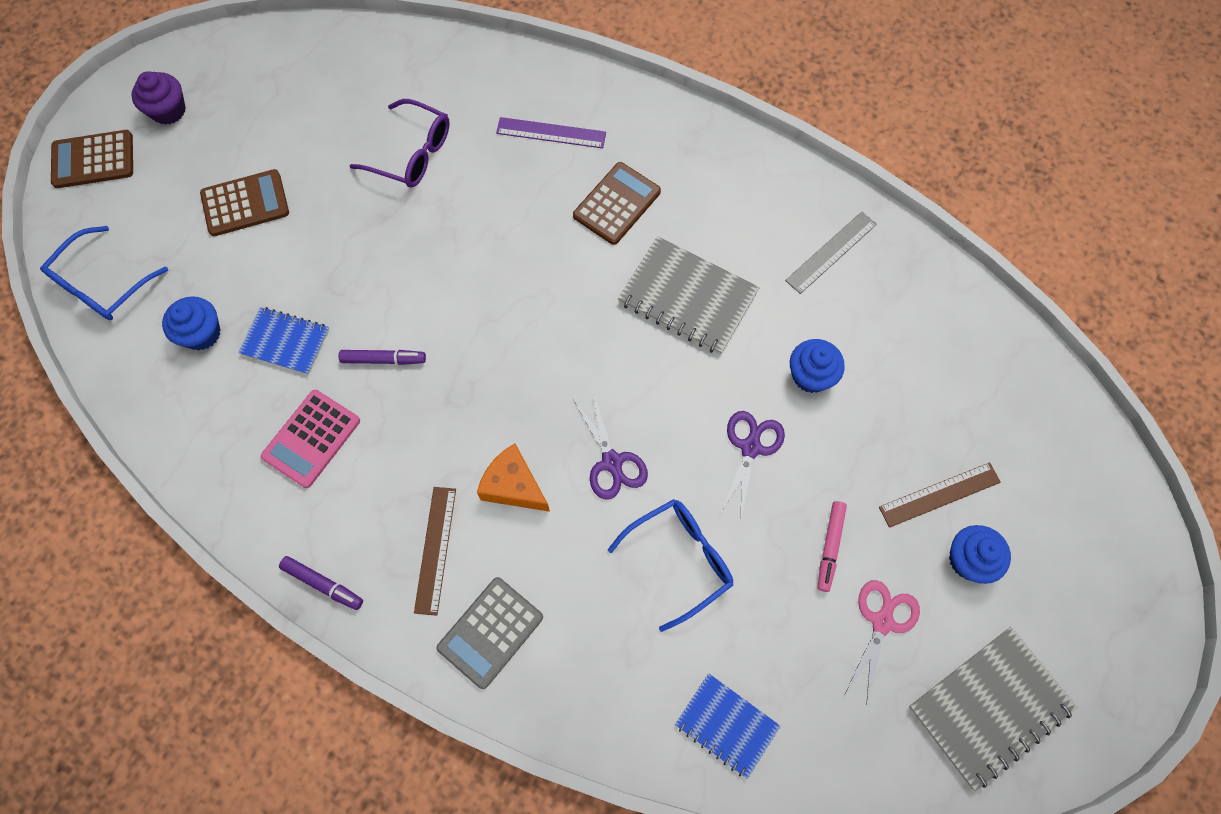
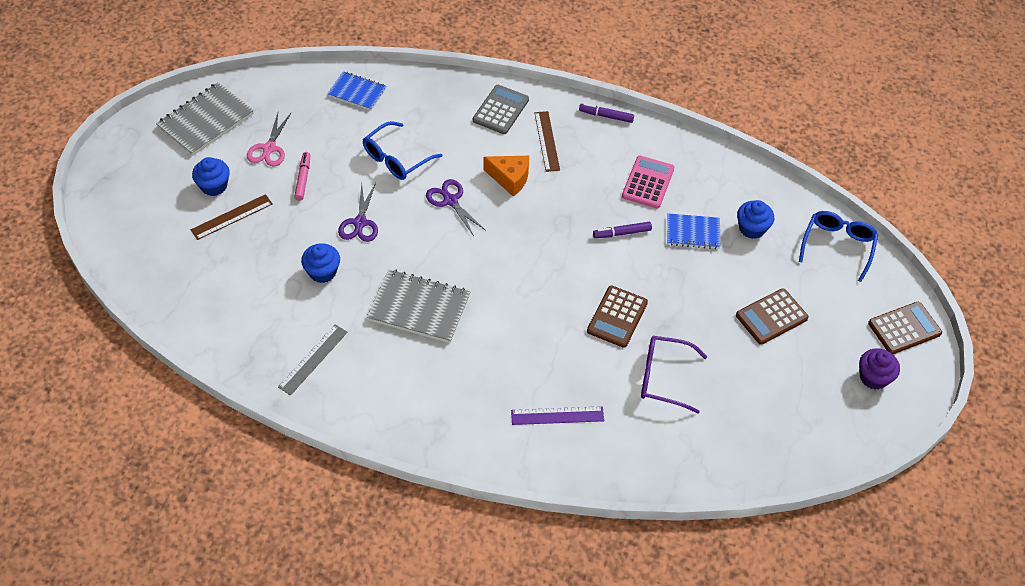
camera: 165 degrees right, 15 degrees down
(616, 204) = (488, 367): brown calculator -> brown calculator (617, 317)

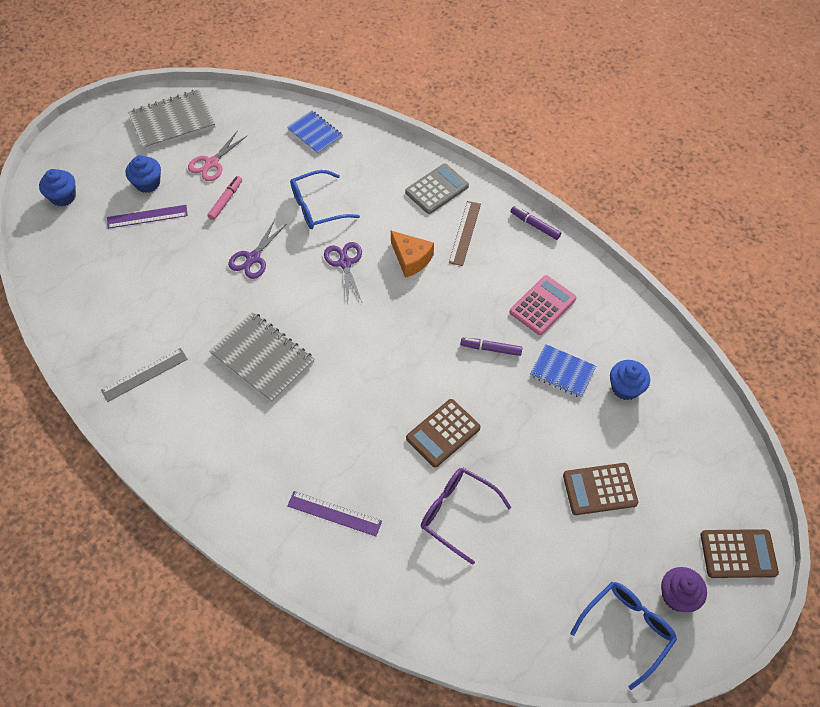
camera: 25 degrees right, 5 degrees up
(231, 217) = (147, 216): brown ruler -> purple ruler
(322, 272) = (196, 294): blue cupcake -> blue cupcake (63, 197)
(837, 246) = (708, 437): blue glasses -> blue glasses (627, 629)

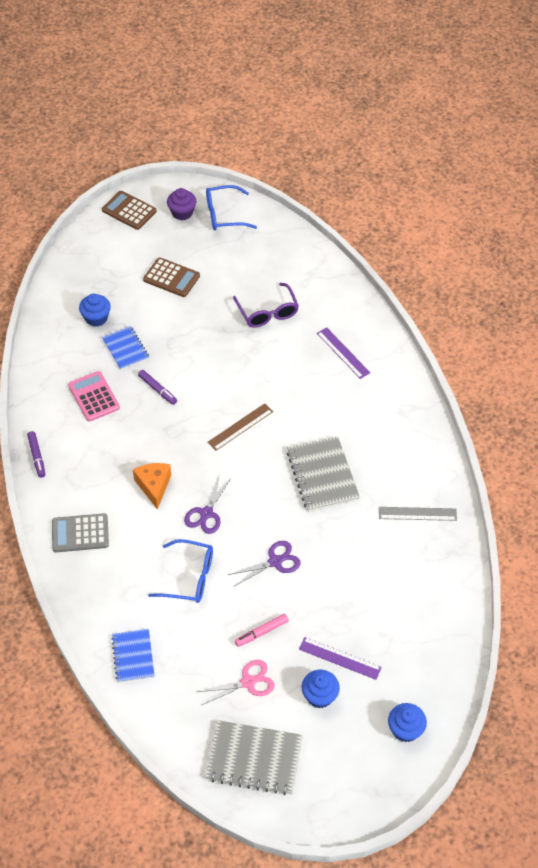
camera: 145 degrees left, 5 degrees down
(443, 433) = (237, 358): brown calculator -> none
(465, 233) = (94, 482): brown ruler -> brown ruler (240, 427)
(542, 305) = (93, 397): pink calculator -> pink calculator turned 75 degrees clockwise

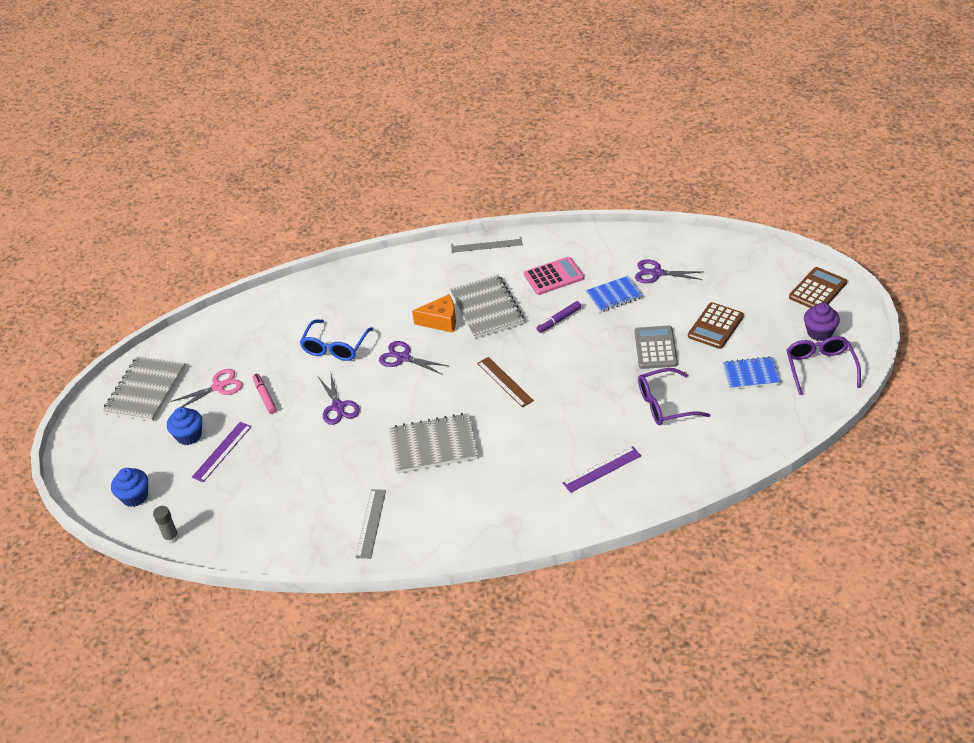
camera: 100 degrees right, 10 degrees down
(37, 456) = (486, 245): purple marker -> grey ruler
(80, 533) = (397, 276): grey calculator -> grey calculator (655, 348)
(96, 318) = (656, 273): blue cupcake -> purple scissors
(133, 656) = (265, 314): blue notebook -> blue notebook (751, 374)
(137, 449) = (486, 308): none -> grey notebook
(224, 215) = (820, 367): blue glasses -> purple glasses
(248, 682) = (218, 387): pink scissors -> pink scissors turned 105 degrees counterclockwise
(452, 681) = (171, 537): none -> grey glue stick

